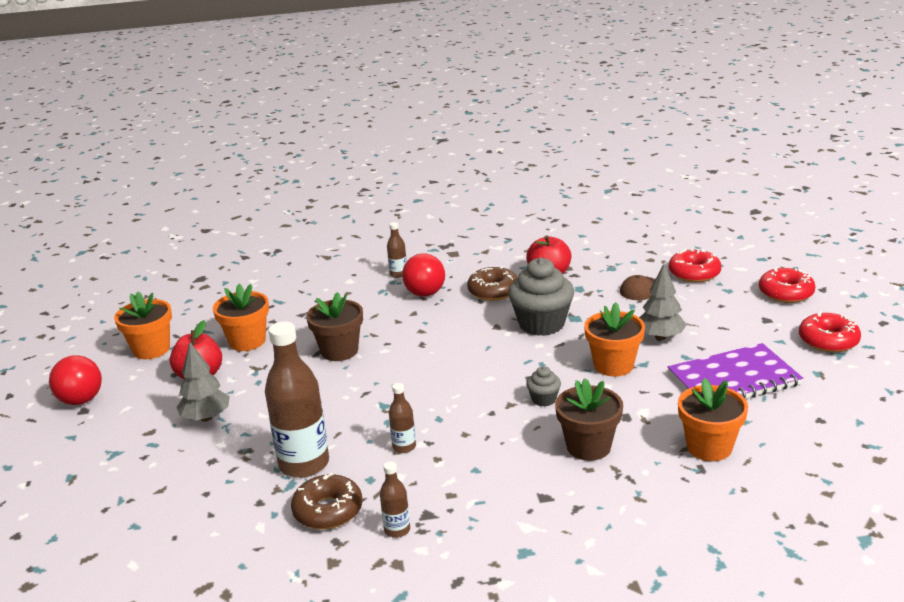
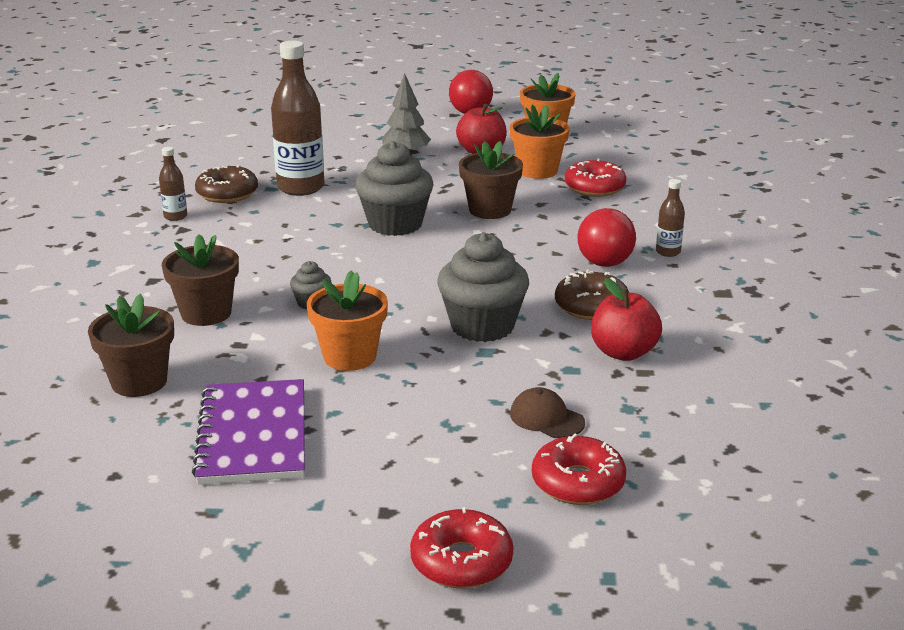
camera: 100 degrees right, 0 degrees up
(381, 391) = (395, 224): none -> grey cupcake
(404, 447) = (289, 227): brown bottle -> none
(660, 337) = (396, 405): grey tree -> none
(709, 447) = (139, 382): orange flower pot -> brown flower pot
(828, 341) = (286, 553): red donut -> red donut (594, 187)

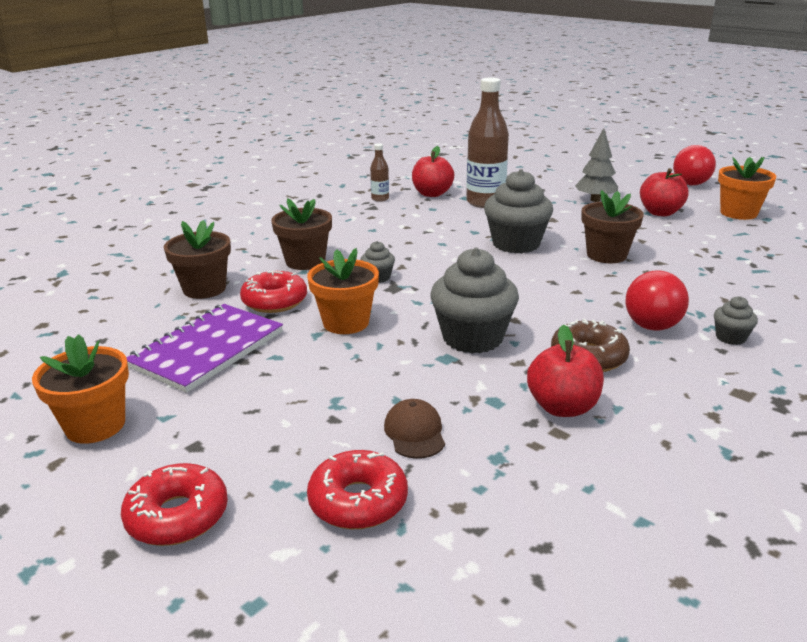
camera: 40 degrees right, 0 degrees up
(227, 194) = (432, 194): brown donut -> red apple
(537, 171) = (691, 238): orange flower pot -> orange flower pot (95, 425)
(594, 187) = (728, 264): red donut -> red donut (275, 301)
(668, 252) = (730, 337): brown bottle -> grey cupcake

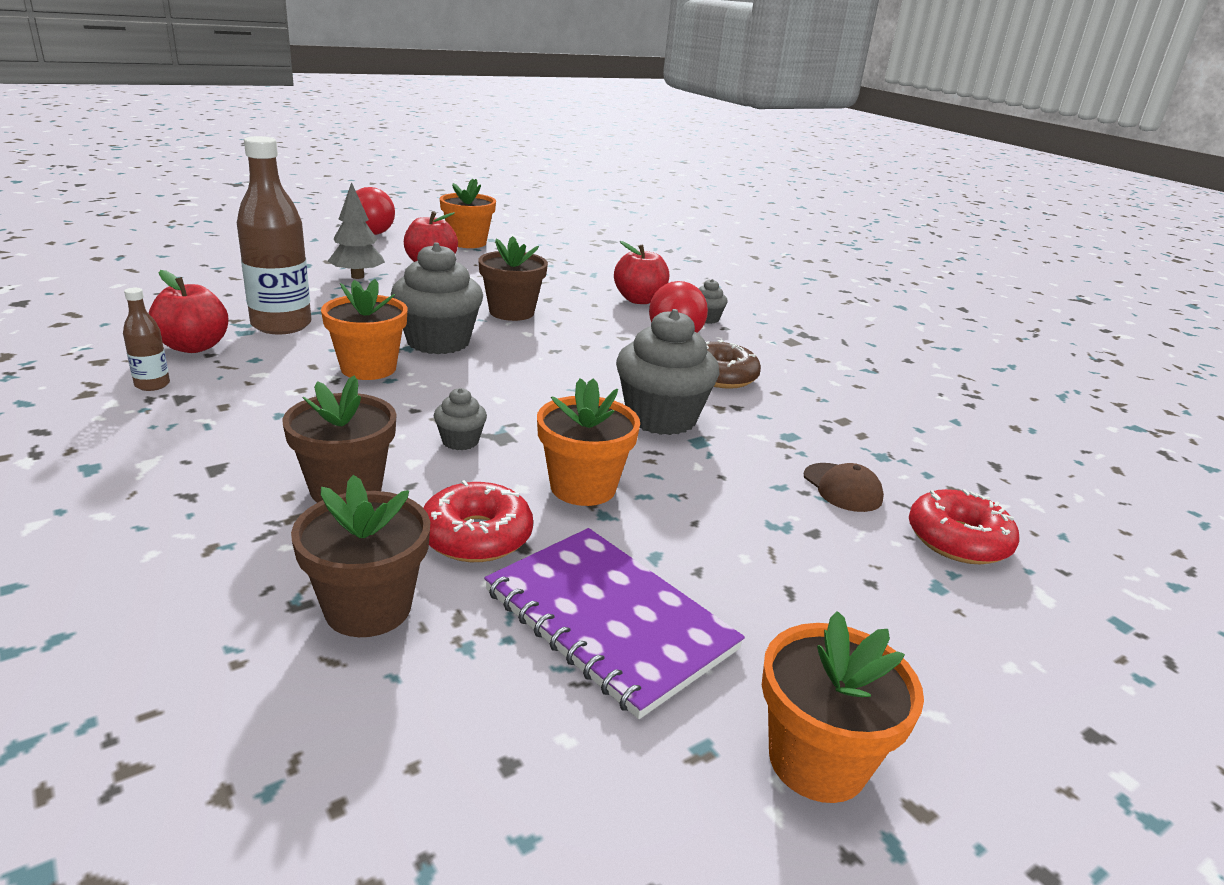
camera: 80 degrees left, 0 degrees up
(177, 516) = (1010, 671): red donut -> none
(415, 432) = (842, 488): brown cap -> brown cap turned 120 degrees counterclockwise
(451, 235) = (368, 368): none -> orange flower pot
(562, 407) = (804, 409): red apple -> red apple (639, 300)

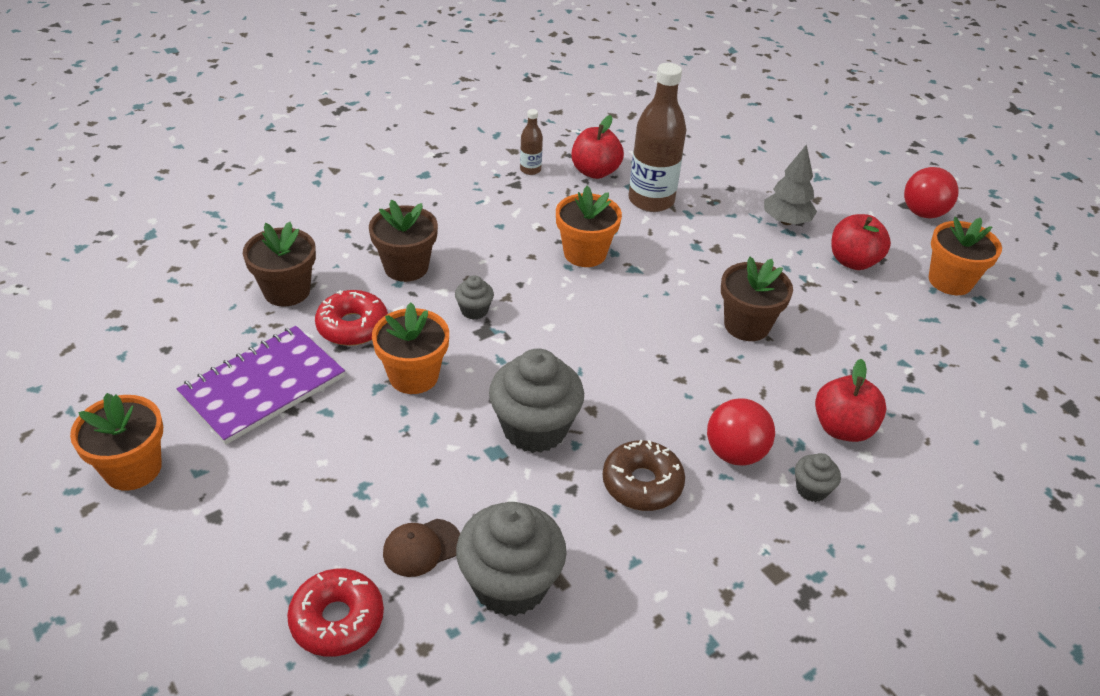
camera: 90 degrees right, 15 degrees up
(438, 342) = (652, 284): grey cupcake -> grey cupcake (510, 584)

